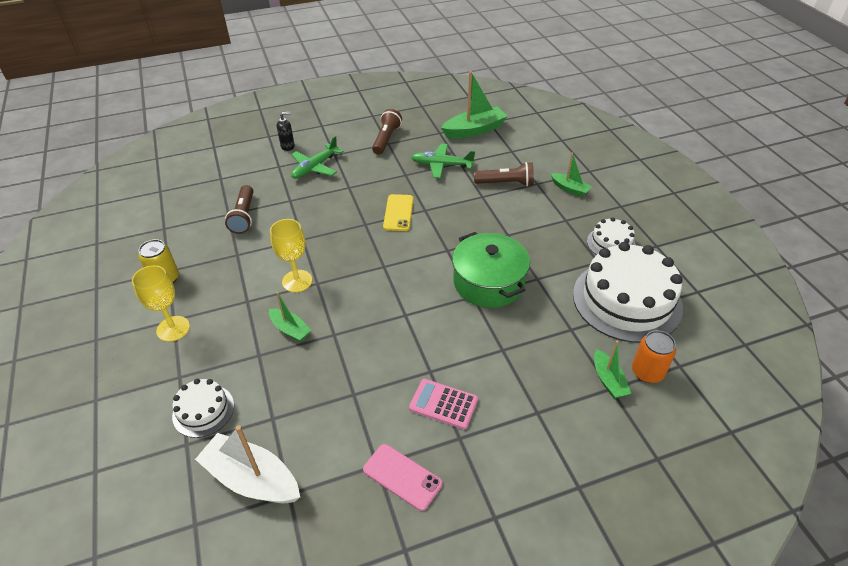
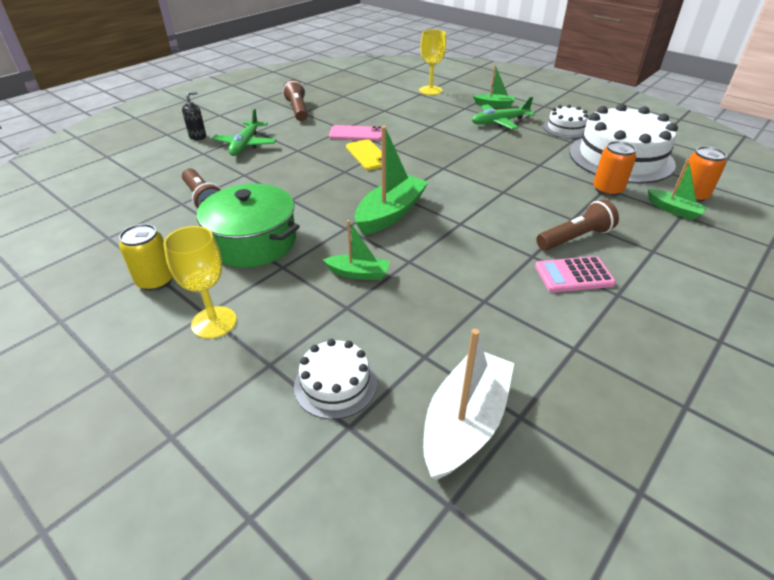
camera: 30 degrees left, 5 degrees down
(252, 479) = (465, 422): white boat -> white boat turned 120 degrees clockwise
(297, 281) = (322, 233): yellow goblet -> yellow goblet (430, 90)
(402, 477) = (608, 347): pink phone -> pink phone (356, 134)
(442, 165) = (370, 115): green plane -> green plane (499, 122)
(474, 130) = (373, 88): green boat -> green boat (390, 214)
(488, 282) = (504, 178): green pot -> green pot (253, 242)
(506, 183) = (440, 114): brown flashlight -> brown flashlight (575, 238)
(570, 332) = (607, 190): none -> orange can

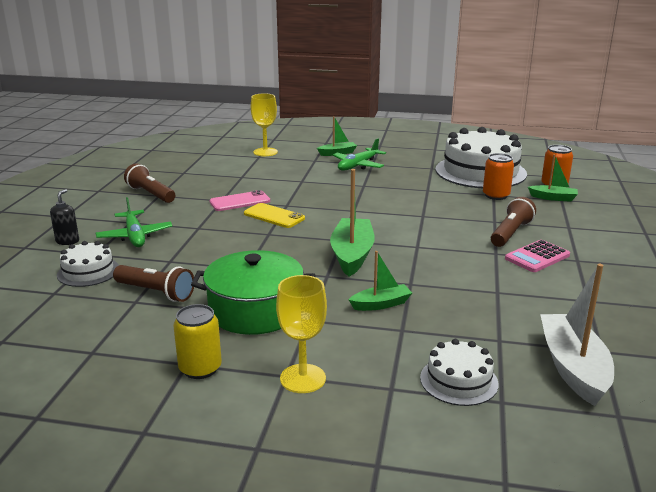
camera: 30 degrees left, 15 degrees down
(565, 128) = (416, 159): white cake -> white cake (88, 271)

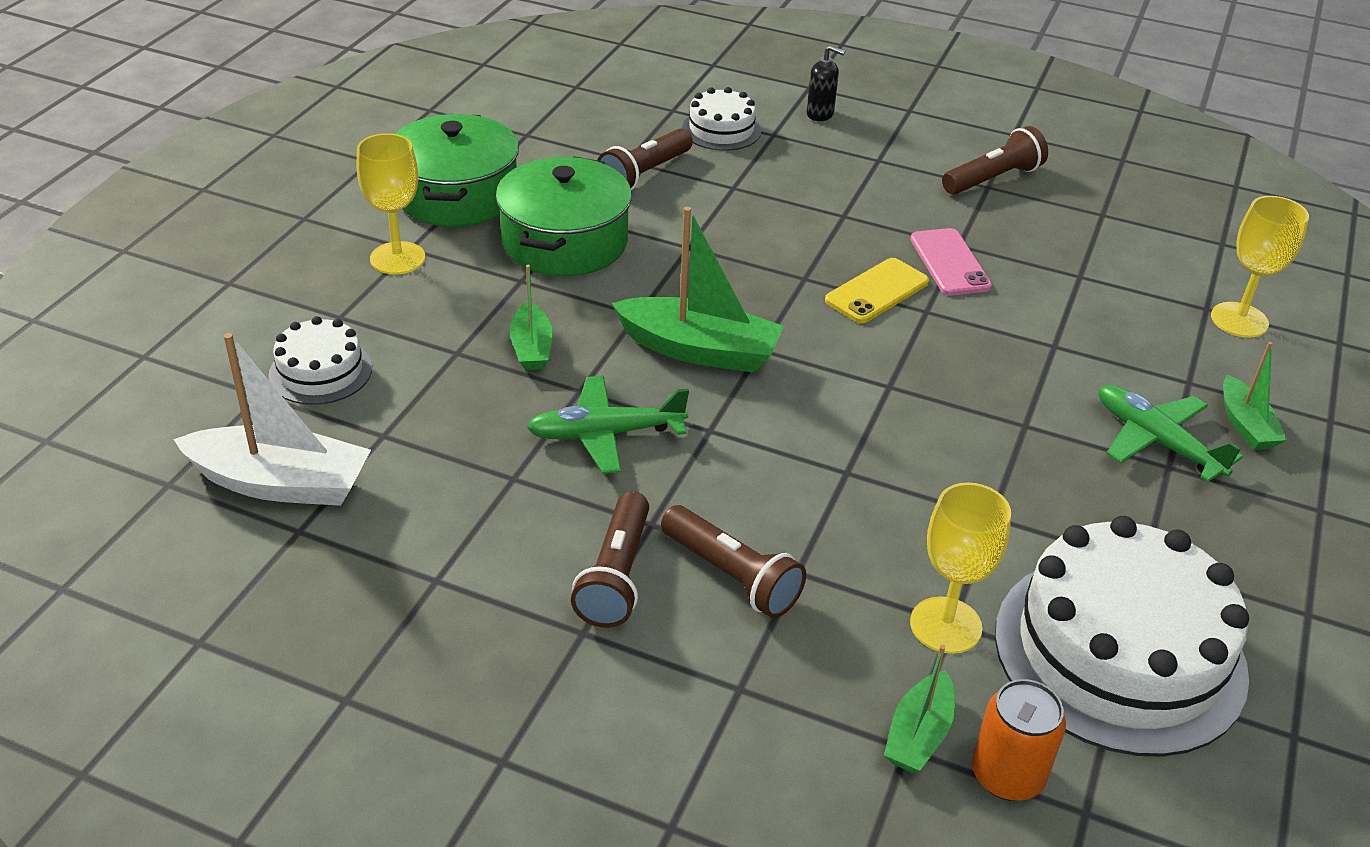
camera: 100 degrees right, 15 degrees up
(135, 236) = (826, 163): green plane -> green plane (606, 434)
(200, 368) = (457, 195): yellow can -> green pot
(496, 195) = (945, 625): orange can -> yellow goblet
(537, 257) = (616, 576): pink calculator -> brown flashlight

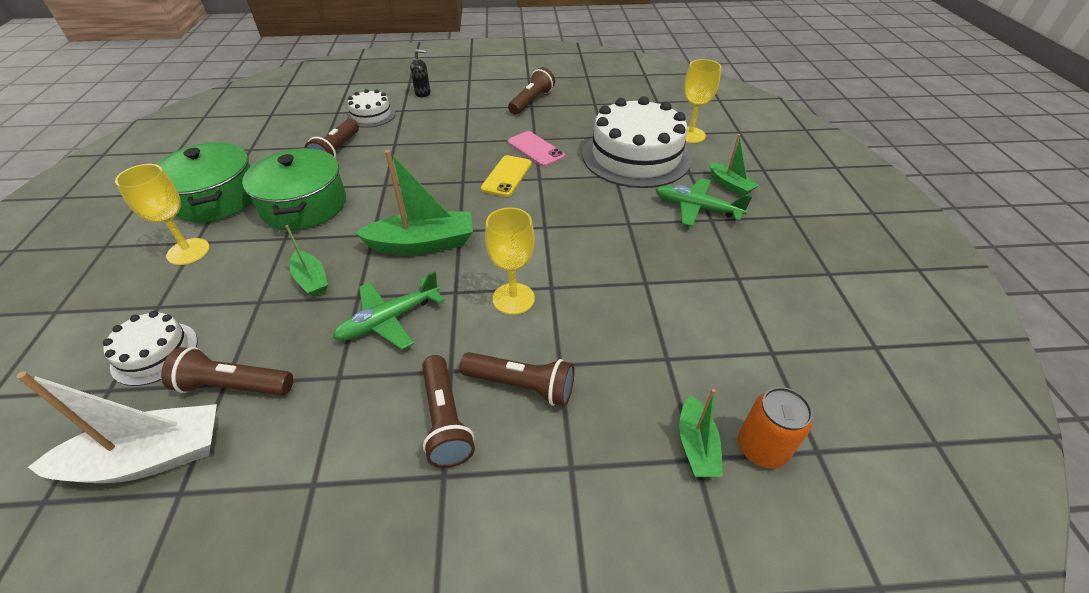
camera: 25 degrees left, 5 degrees up
(392, 441) = (234, 386): none -> brown flashlight
(945, 625) = (664, 362): yellow goblet -> yellow goblet (513, 298)
(1119, 652) = (762, 336): white cake -> white cake (636, 156)

